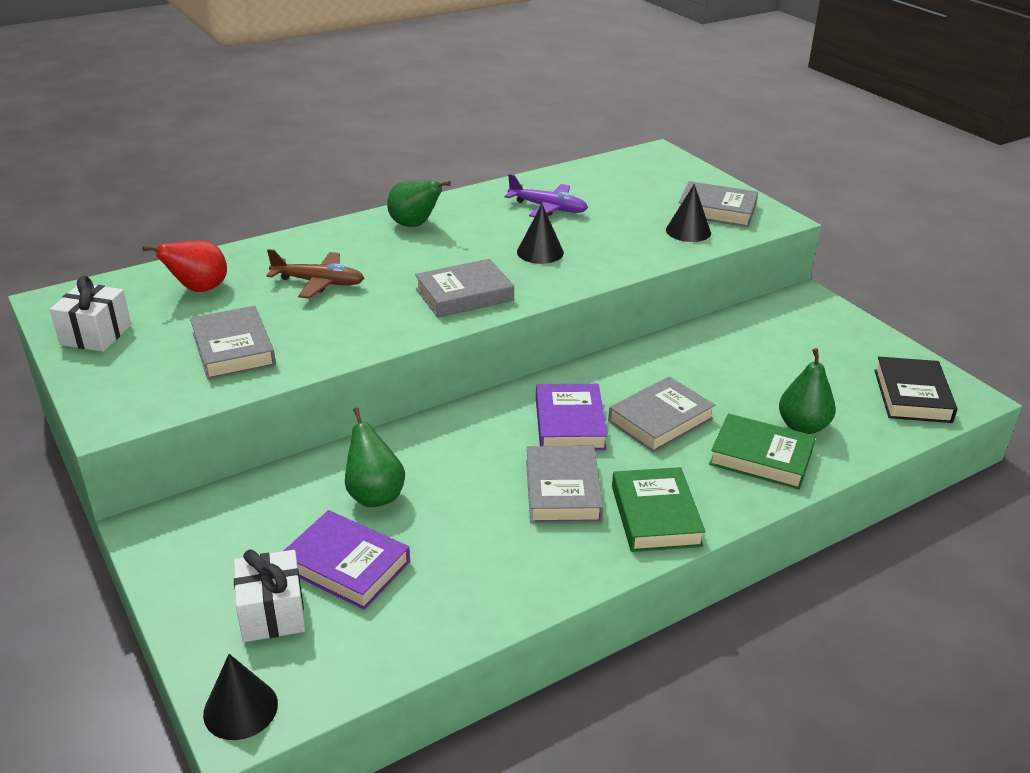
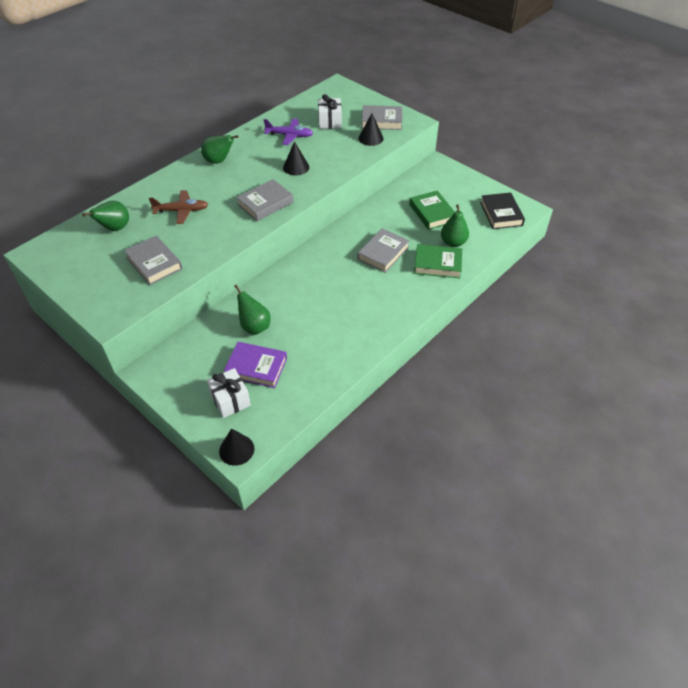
camera: 15 degrees left, 15 degrees up
(96, 334) = (71, 270): white gift -> white gift (329, 122)
(199, 289) = (115, 228): red pear -> green pear
(562, 490) = (347, 303): grey book -> none
(569, 423) = (338, 264): purple book -> none
(655, 515) = (396, 307): green book -> green book (432, 213)

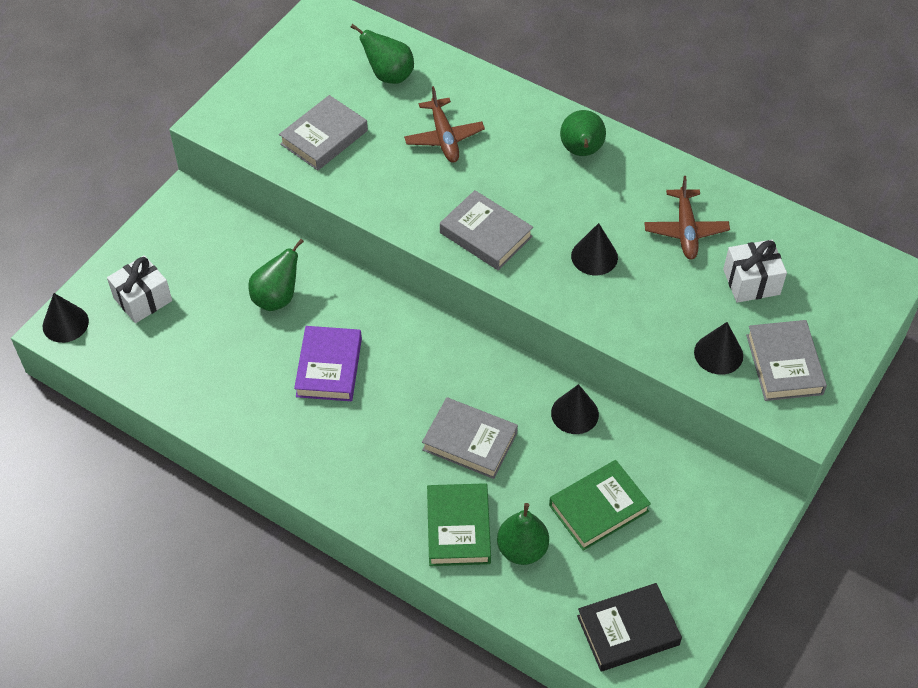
camera: 80 degrees right, 5 degrees up
(256, 367) = (201, 316): purple book -> purple book (329, 367)
(289, 136) = (685, 230): purple plane -> brown plane
(373, 213) = (574, 413): none -> black cone

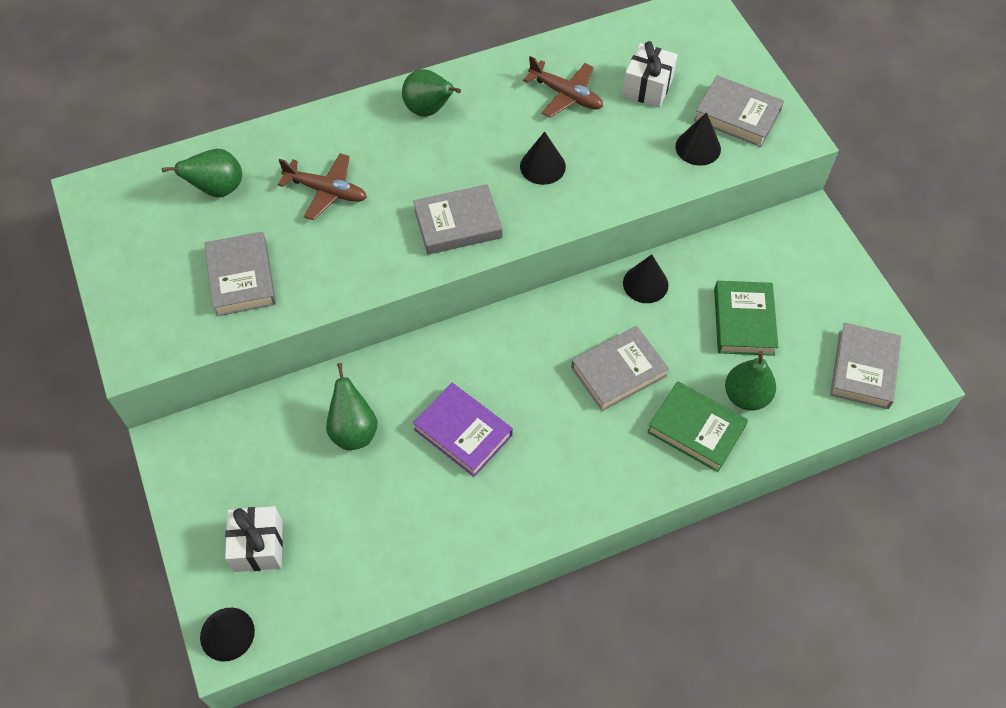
camera: 55 degrees left, 5 degrees up
(628, 630) = (863, 369): black book -> grey book

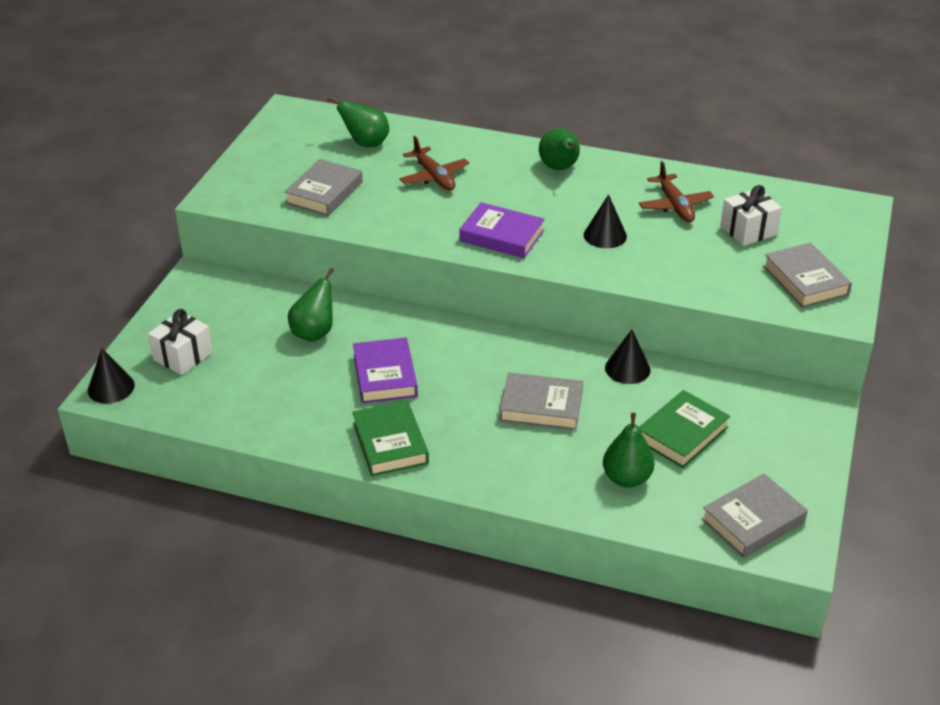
camera: 40 degrees right, 20 degrees down
(458, 224) = (502, 236): grey book -> purple book
(696, 429) = (559, 474): green book -> green book (390, 443)
(698, 147) = (745, 283): black cone -> none

